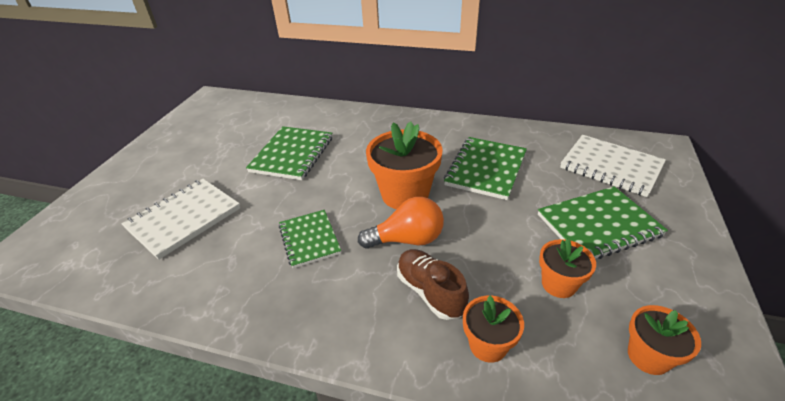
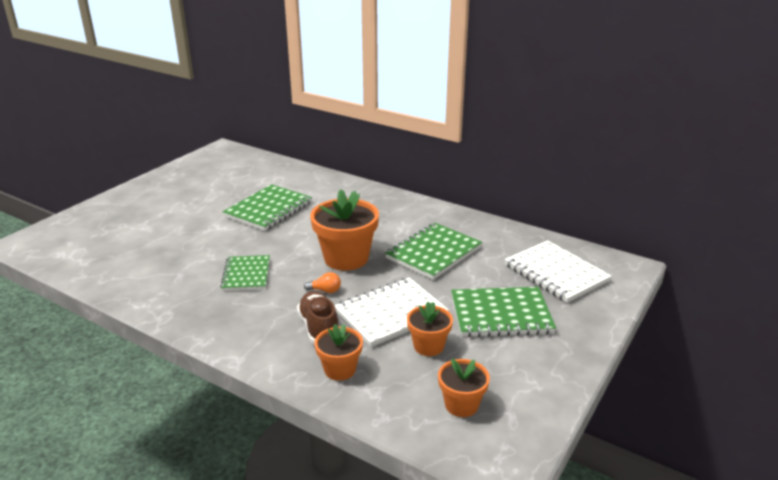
camera: 15 degrees right, 10 degrees down
(184, 219) = (156, 241): white notebook -> white notebook (391, 314)
(407, 239) = (325, 291): orange light bulb -> orange light bulb, size x0.49

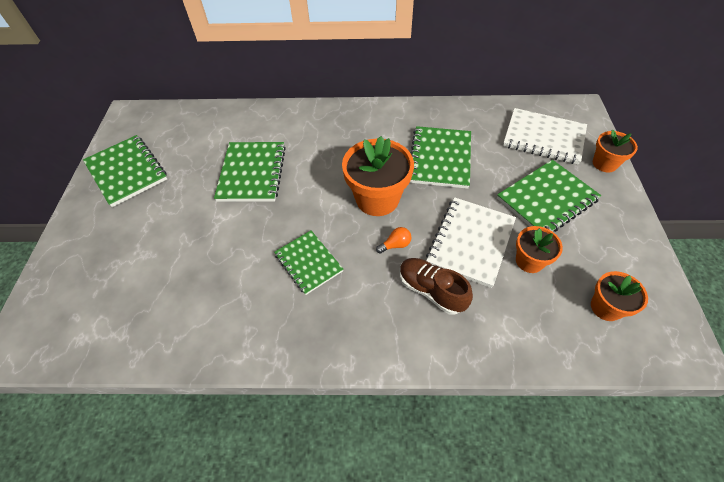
camera: 30 degrees left, 25 degrees up
(185, 180) = (127, 172): none -> green notebook
(340, 369) = (490, 326): orange flower pot -> orange flower pot (604, 163)

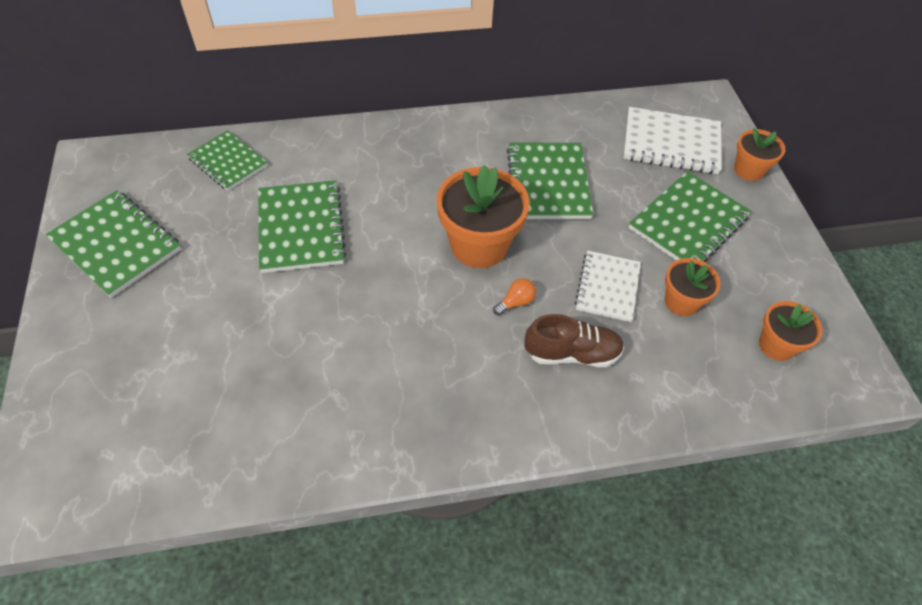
camera: 15 degrees left, 0 degrees up
(308, 263) = (409, 339): green notebook -> green notebook (228, 162)
(431, 290) = (572, 353): brown shoe -> brown shoe turned 150 degrees clockwise
(470, 242) = (607, 287): white notebook -> white notebook, size x0.67

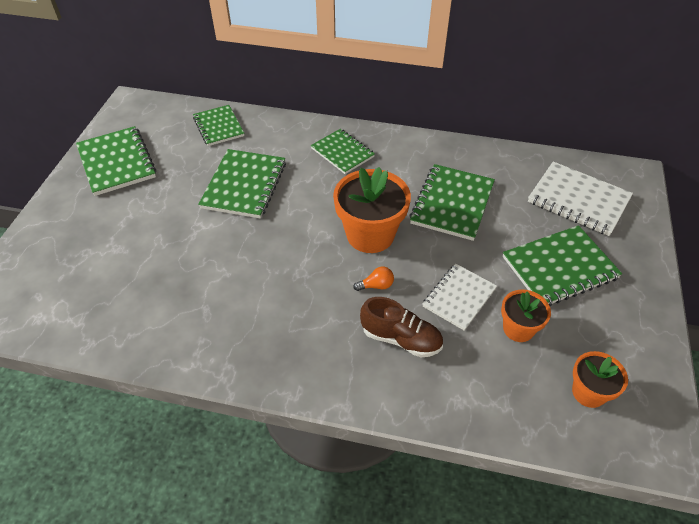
camera: 25 degrees right, 5 degrees down
(397, 156) = (342, 153): none -> green notebook
(748, 170) = (641, 240): orange flower pot -> none

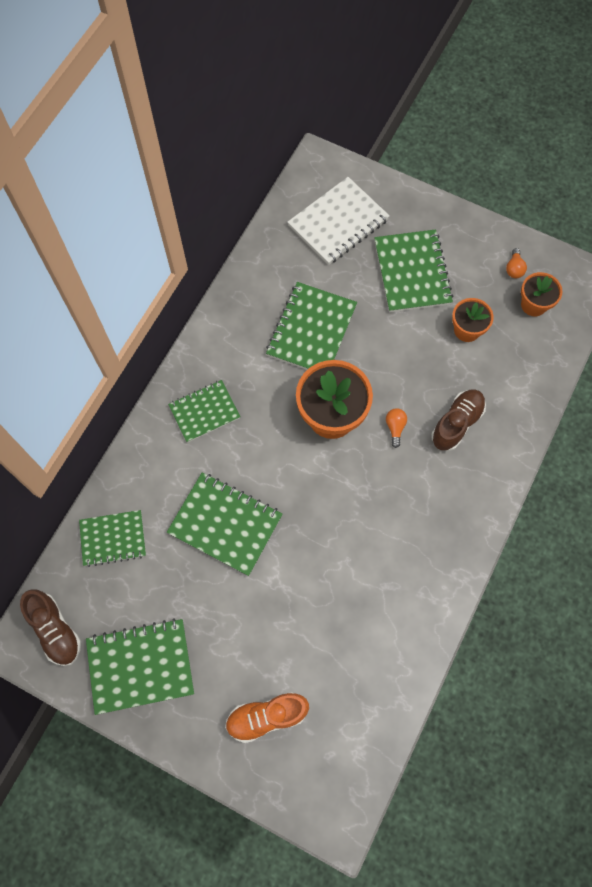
camera: 75 degrees left, 20 degrees up
(74, 245) = (266, 717): none -> orange shoe
(142, 114) = (55, 630): none -> brown shoe
(452, 204) = (311, 330): green notebook -> green notebook turned 75 degrees clockwise
(459, 297) = (425, 363): white notebook -> none
(624, 363) = (514, 269): none -> orange light bulb

